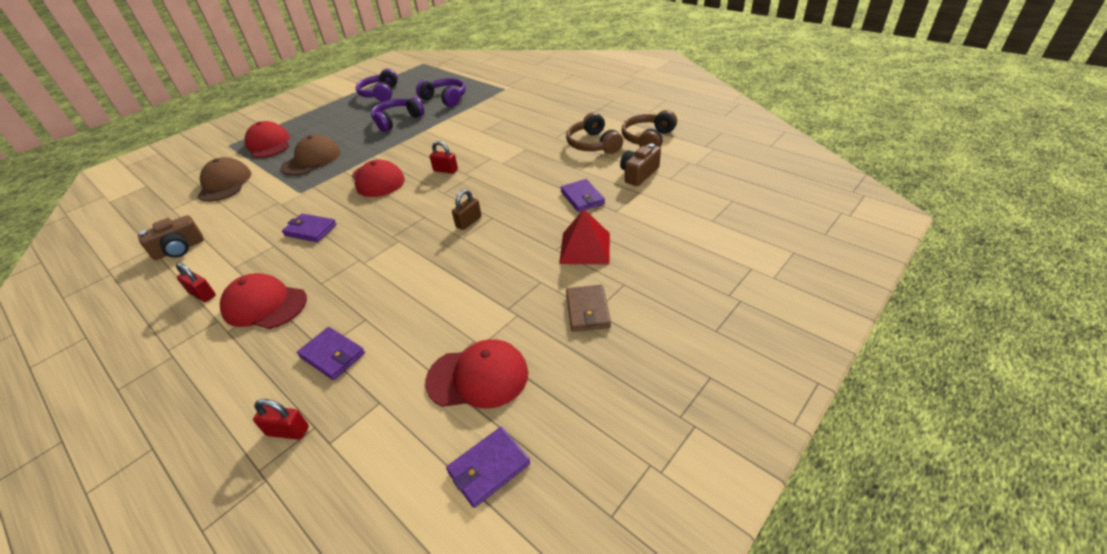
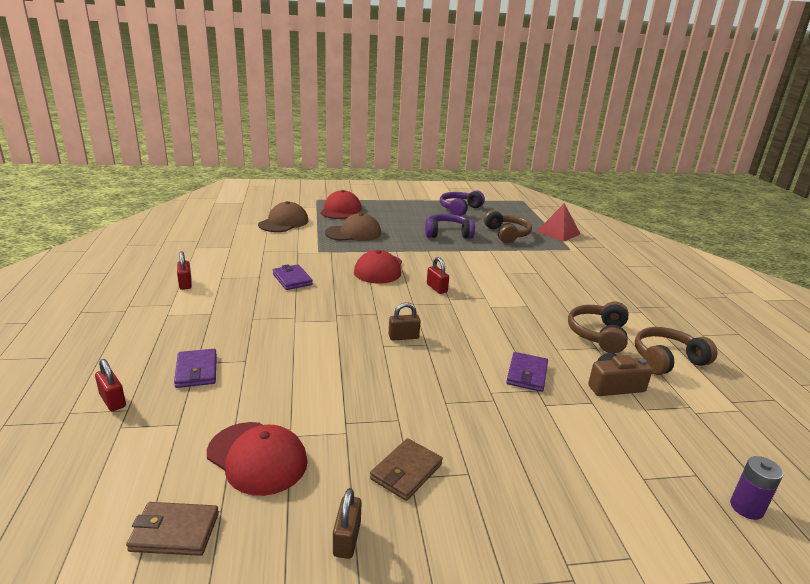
camera: 35 degrees right, 15 degrees down
(179, 249) = (210, 249): brown camera -> none
(265, 305) = (205, 312): red cap -> none
(445, 99) = (506, 234): purple headphones -> brown headphones
(489, 468) = (174, 532): purple wallet -> brown wallet
(585, 248) = (473, 418): red pyramid -> red pyramid (558, 232)
(605, 377) = (347, 539): none -> brown padlock
(769, 203) = (746, 507): none -> purple battery

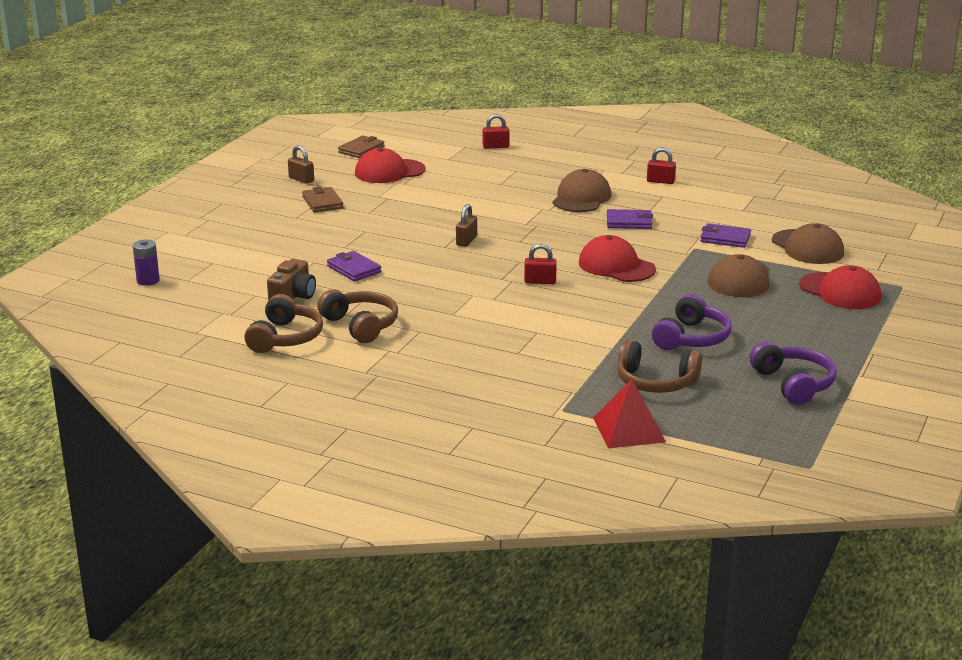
camera: 125 degrees right, 0 degrees up
(196, 371) = (504, 169): purple wallet -> purple wallet (725, 238)
(253, 309) = (581, 198): none -> brown cap

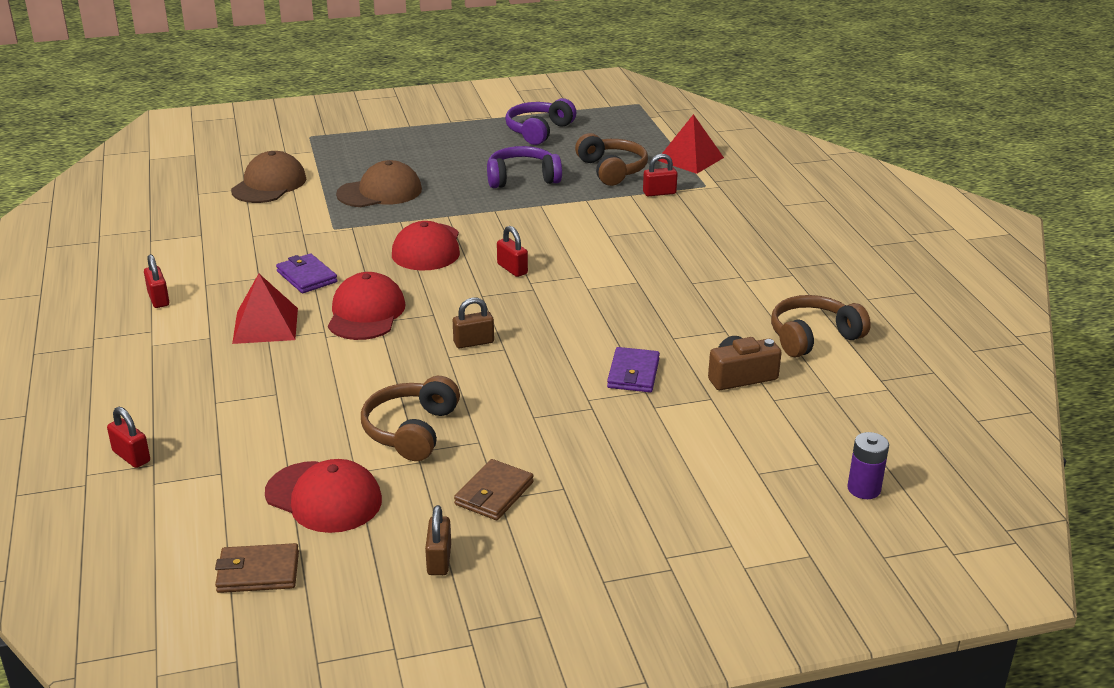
camera: 130 degrees left, 5 degrees up
(360, 325) = (730, 313): brown headphones -> brown headphones (411, 431)
(579, 383) = (659, 193): none -> red padlock
(581, 198) = (265, 325): brown cap -> red pyramid
(725, 238) = (292, 222): purple wallet -> none
(840, 291) = (352, 152): red cap -> red cap (366, 313)

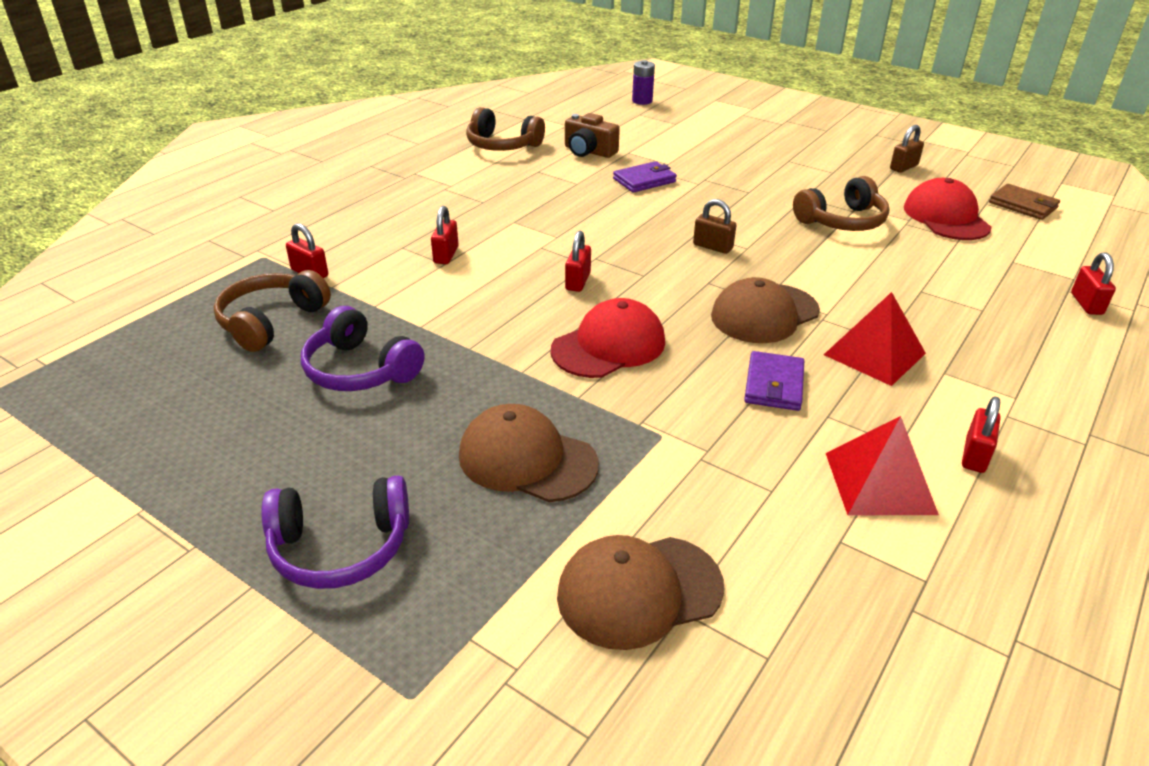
camera: 130 degrees left, 5 degrees up
(366, 313) = (764, 314): red cap -> brown cap
(494, 493) = (833, 174): brown wallet -> none
(538, 131) = (174, 432): purple headphones -> purple headphones (340, 547)
(620, 239) = (446, 255): none -> red padlock
(690, 158) = (188, 288): red pyramid -> red pyramid (879, 483)

